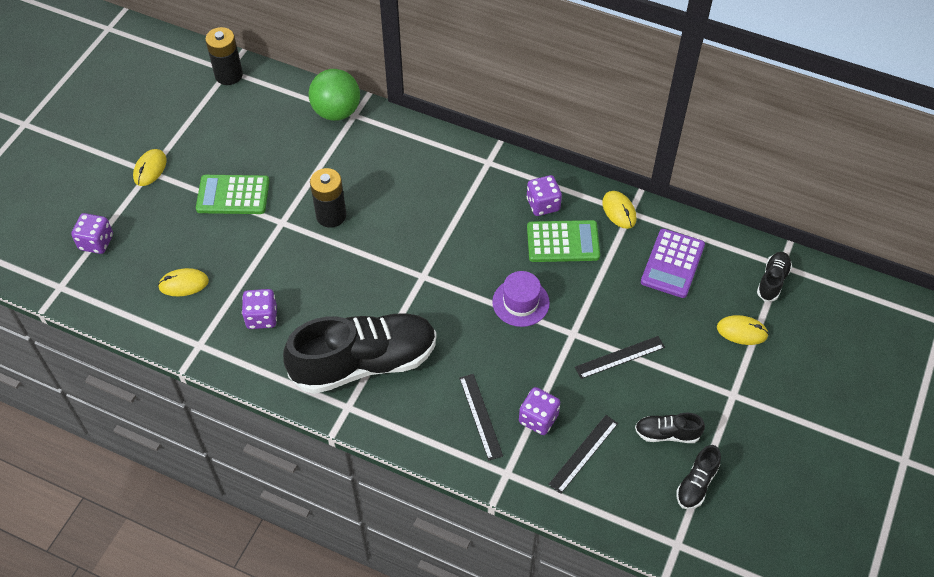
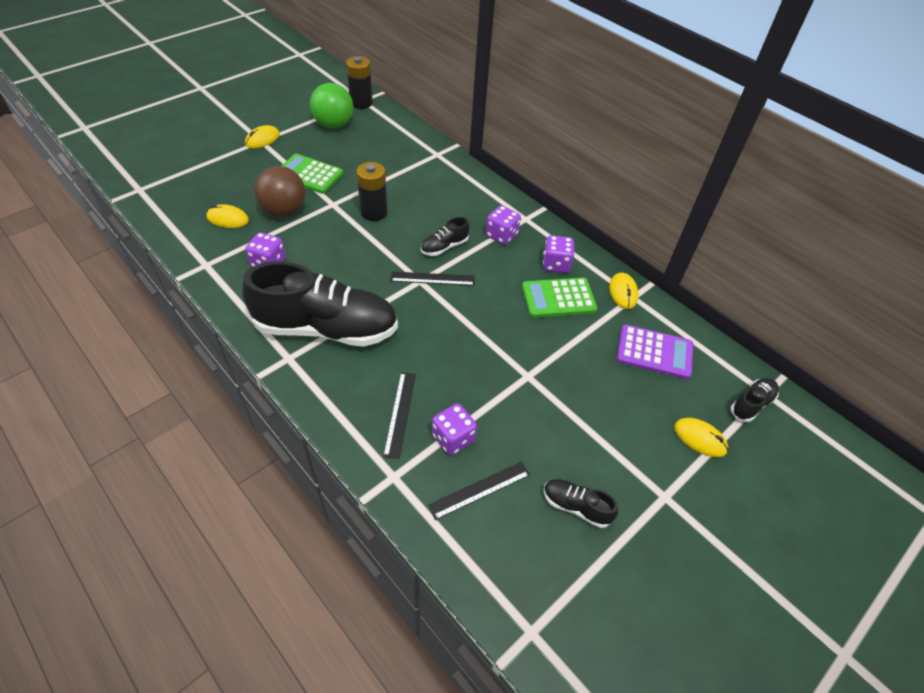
camera: 20 degrees right, 5 degrees down
(96, 242) = (188, 170): purple dice -> purple dice (501, 235)
(236, 250) = (284, 211): none -> brown ball
(336, 112) = (424, 148): green ball -> green ball (334, 125)
(520, 302) = (493, 332): purple hat -> none
(563, 242) = (558, 298): green calculator -> green calculator turned 150 degrees clockwise
(619, 357) = (562, 414): black ruler -> black ruler (432, 278)
(672, 264) = (654, 352): purple calculator -> purple calculator turned 120 degrees counterclockwise
(696, 484) = (584, 573): black shoe -> black shoe (444, 247)

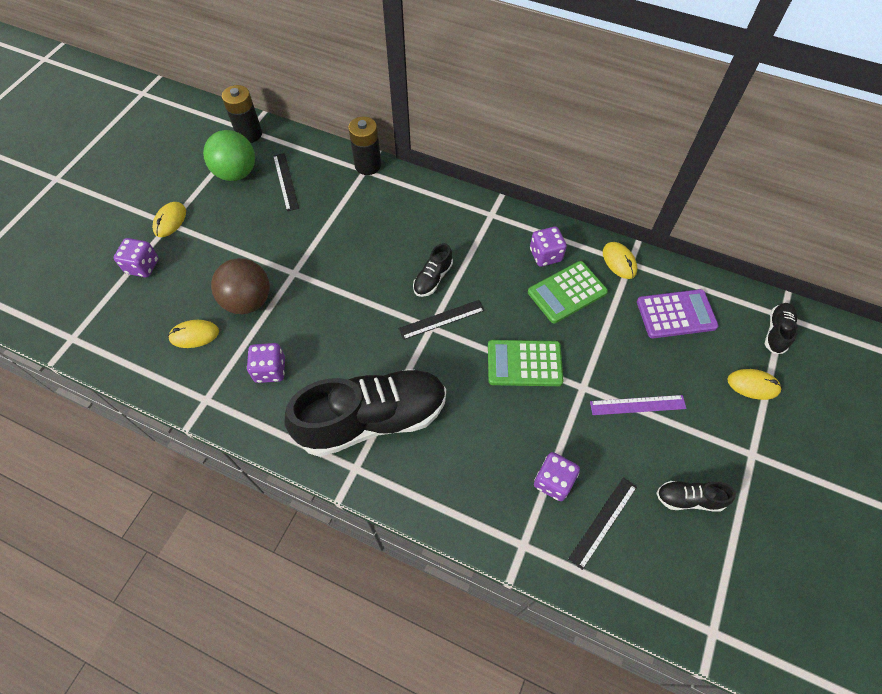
camera: 20 degrees left, 10 degrees up
(309, 174) = (248, 246): green calculator -> green calculator (524, 363)
(374, 212) = (341, 266): black battery -> black battery (368, 165)
(400, 413) = (493, 478): black ruler -> black ruler (285, 181)
(501, 235) = (479, 243): purple dice -> purple dice (143, 266)
(571, 410) = (637, 405): none -> purple ruler

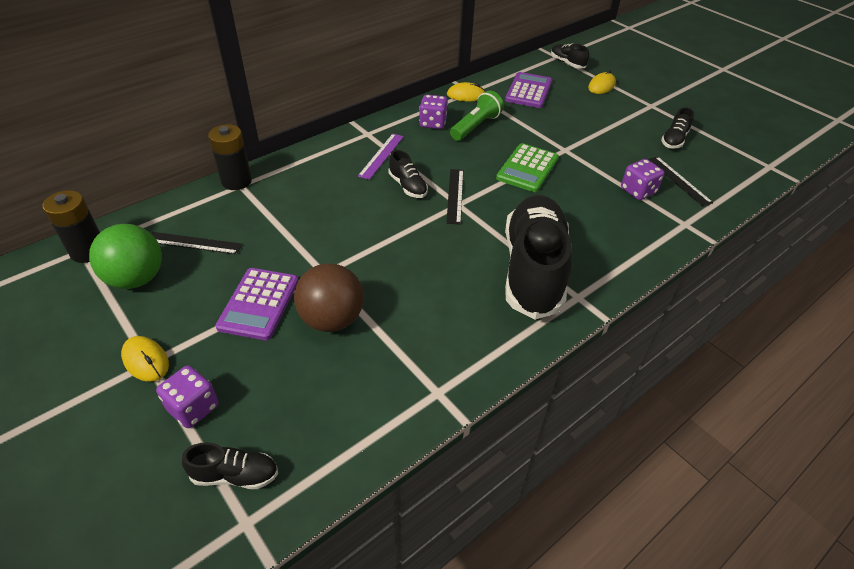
camera: 65 degrees left, 15 degrees down
(101, 315) = (235, 475): none -> black shoe
(194, 335) = (342, 380): yellow mouse -> none
(244, 251) = (259, 304): none -> purple calculator
(270, 370) = (434, 326): purple dice -> none
(567, 292) = (476, 126): green calculator -> green flashlight
(637, 405) = (593, 133): purple ruler -> purple ruler (381, 156)

